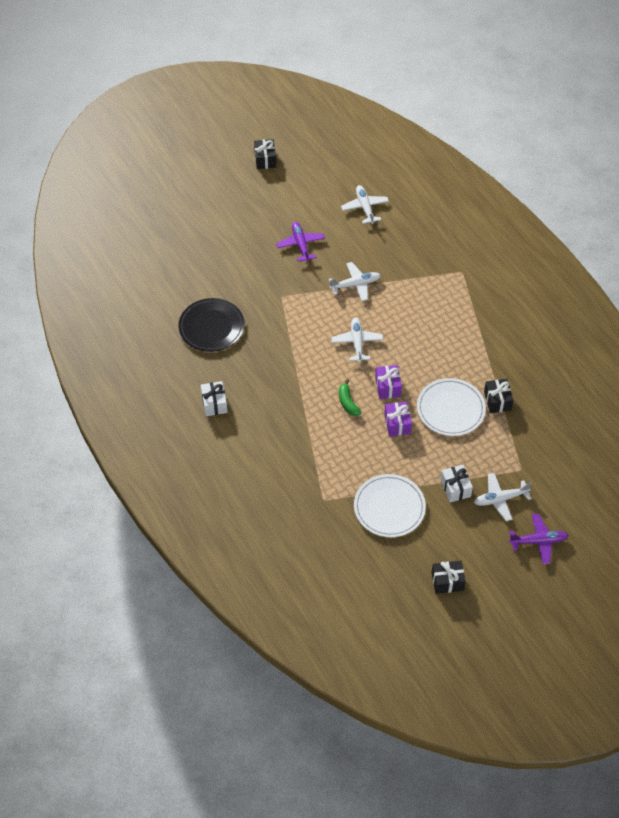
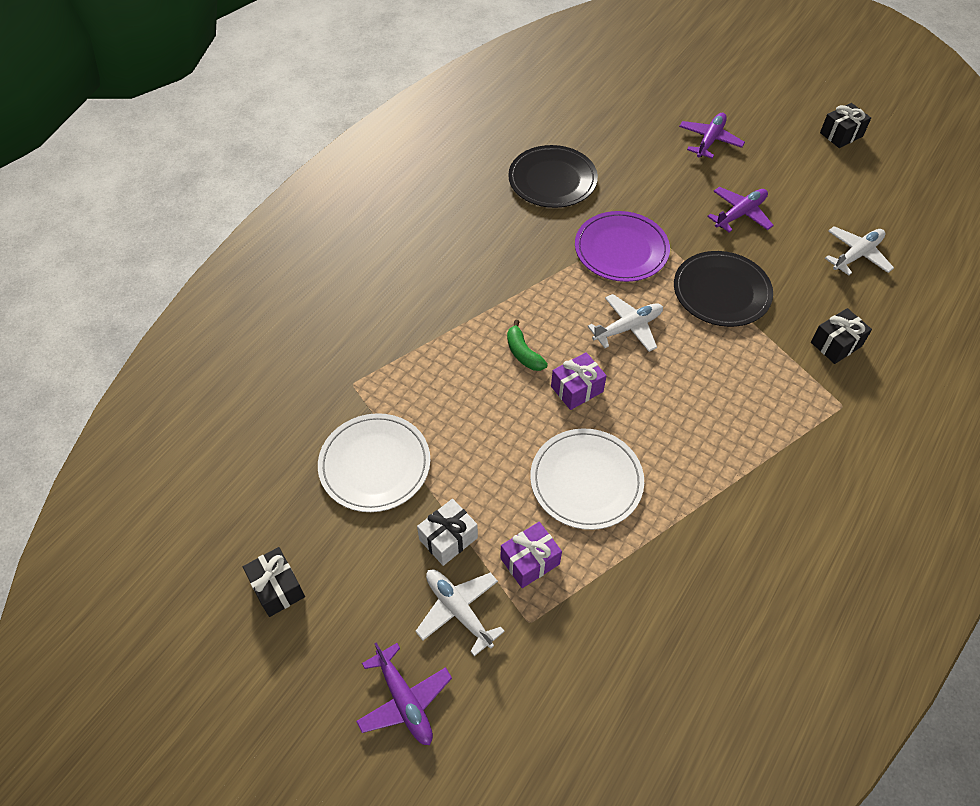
camera: 65 degrees right, 0 degrees up
(214, 403) = (442, 223): white gift -> none
(228, 227) = (710, 140): none -> purple plane
(294, 318) = (621, 249): none -> purple plate
(347, 402) = (523, 353): green banana -> green banana turned 75 degrees counterclockwise
(355, 285) = (721, 292): white plane -> black plate
(397, 424) = (521, 423): purple gift -> purple gift (530, 561)
(497, 401) = (640, 539): black gift -> black gift (836, 344)

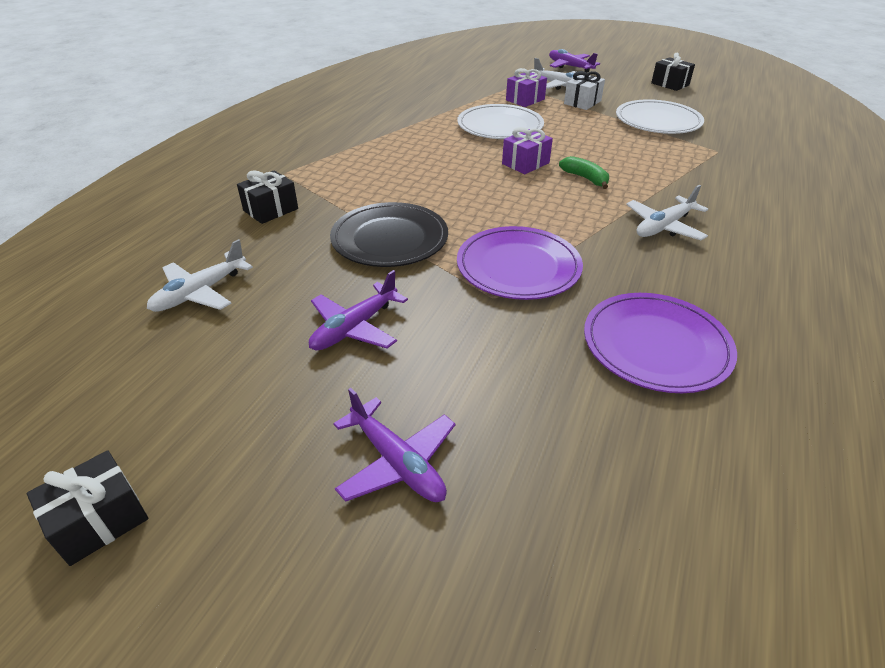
camera: 170 degrees right, 15 degrees down
(552, 180) = (656, 345): black plate -> purple plate
(628, 327) = (490, 202): white plane -> white plane (663, 227)
(710, 140) = (397, 462): purple plane -> purple plane turned 60 degrees counterclockwise

